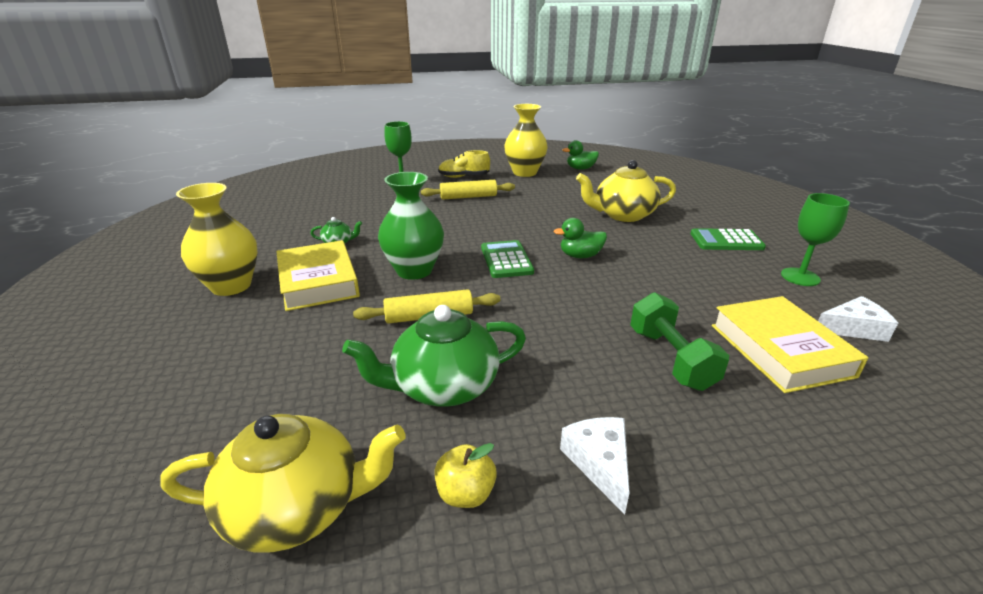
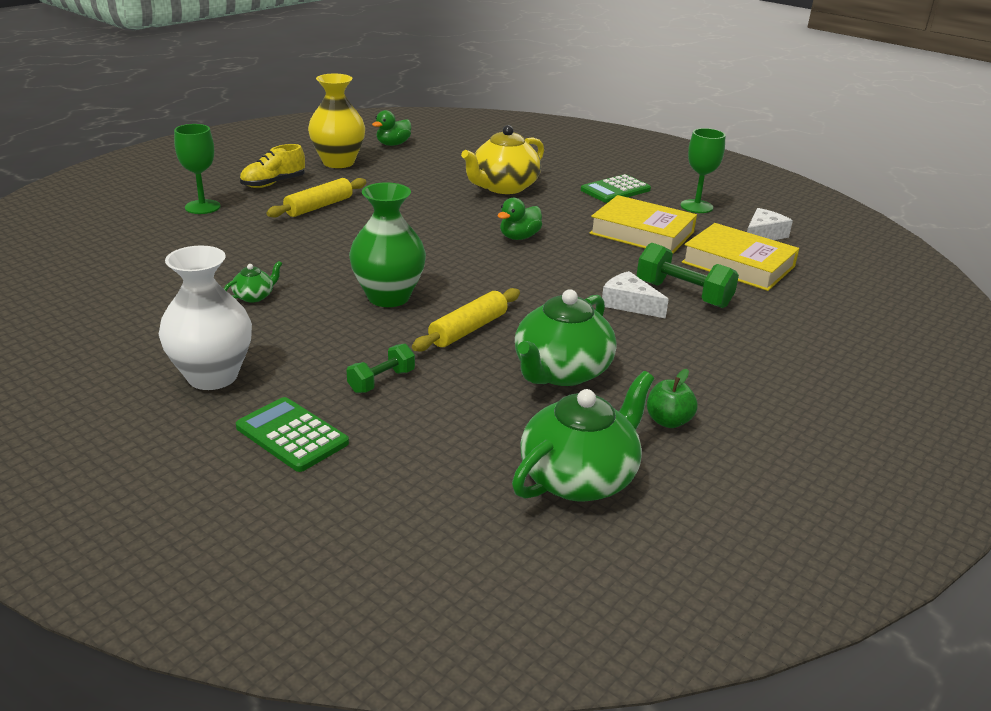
camera: 40 degrees left, 0 degrees up
(231, 286) = (212, 376): yellow vase -> white vase
(297, 507) = (579, 478): yellow teapot -> green teapot
(309, 332) = (381, 381): none -> green dumbbell
(318, 281) = (306, 339): yellow book -> yellow book (642, 233)
(465, 493) = (668, 421): yellow apple -> green apple
(506, 260) = (460, 260): green calculator -> green calculator (292, 435)
(599, 463) = (718, 371): white cheese -> white cheese (629, 304)

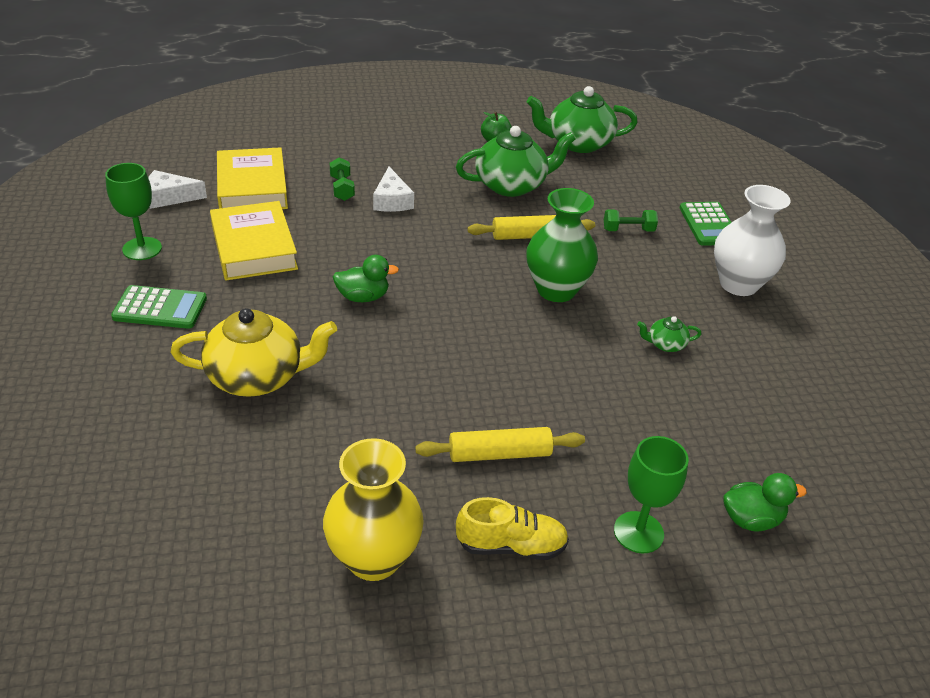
camera: 140 degrees left, 10 degrees up
(393, 144) = (236, 572): green duck -> green duck (751, 519)
(683, 294) = (342, 188): green dumbbell -> green dumbbell, size x0.61

